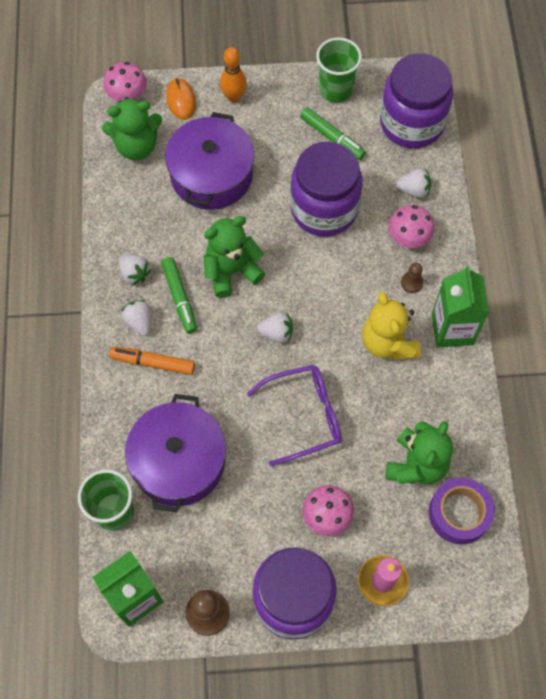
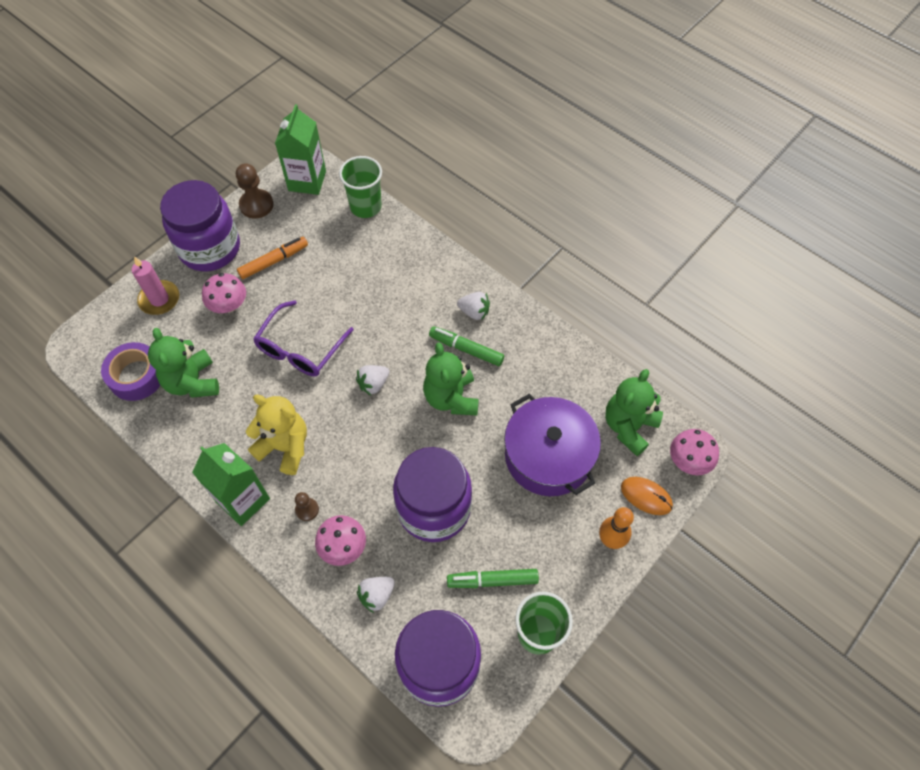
camera: 135 degrees right, 5 degrees down
(135, 274) = (514, 338): white strawberry -> none
(153, 363) = (436, 296): orange marker -> orange marker (274, 261)
(178, 461) = (355, 259): purple pot -> none
(231, 271) = (451, 398): green teddy bear -> green teddy bear turned 150 degrees clockwise

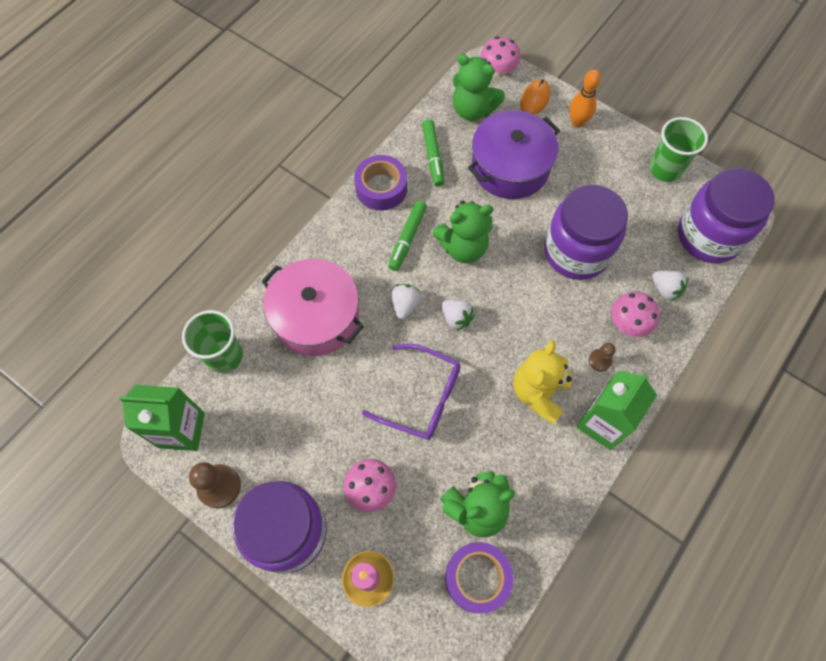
camera: 95 degrees left, 5 degrees up
(274, 261) = (306, 448): orange marker -> none
(392, 271) = (316, 317): none -> pink pot
(474, 312) = (363, 235): white strawberry -> white strawberry (405, 305)
(492, 580) = (630, 203): green marker -> green marker (433, 156)
(527, 330) = (381, 188): none -> purple tape

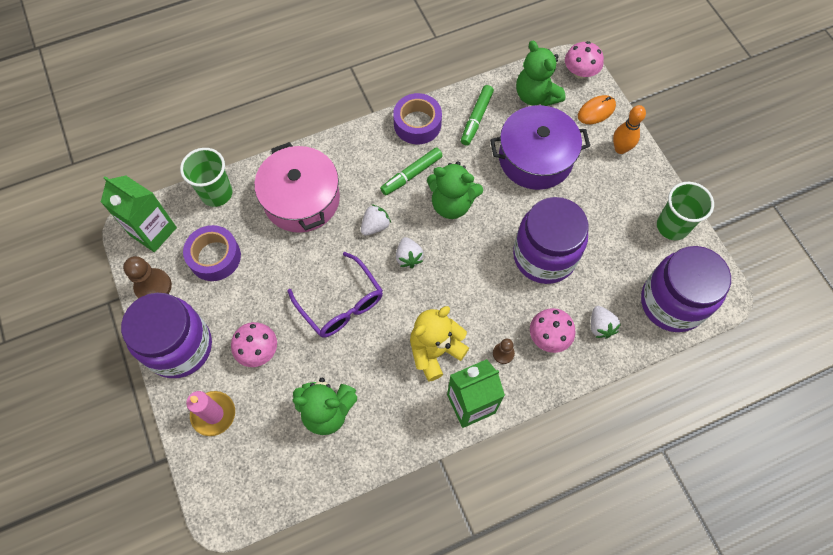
camera: 30 degrees right, 0 degrees up
(477, 578) = (293, 462): purple tape -> purple tape (215, 257)

